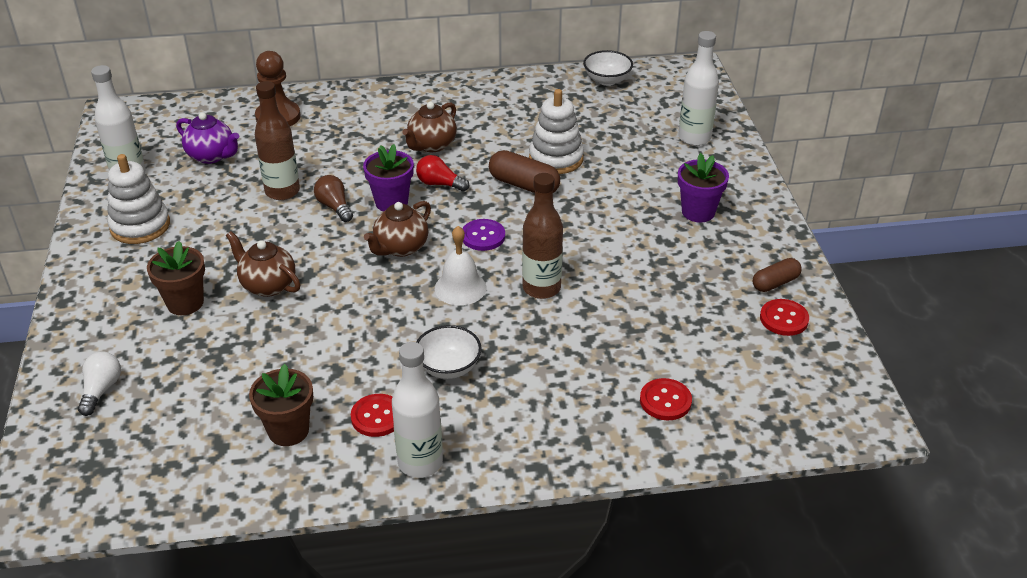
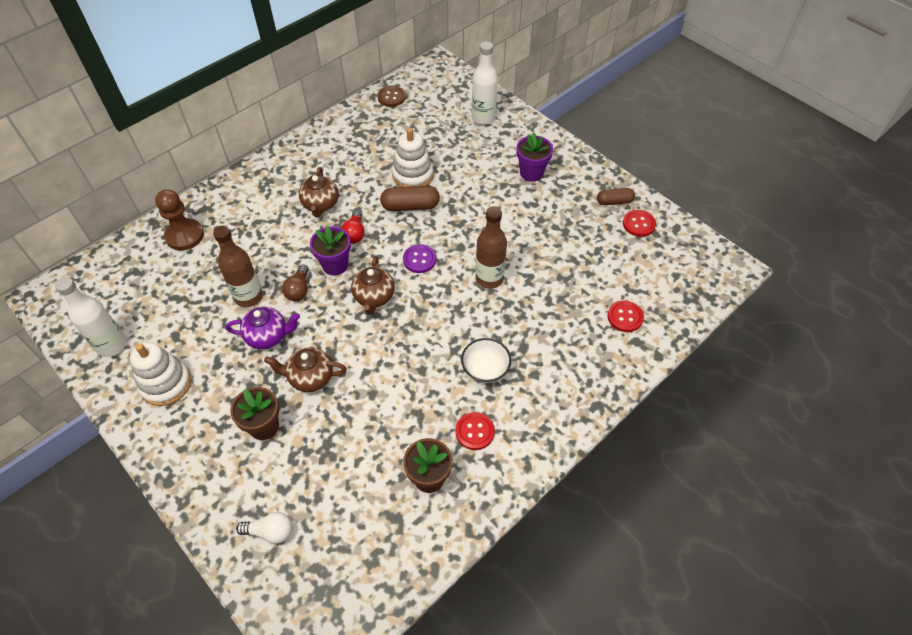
camera: 35 degrees left, 15 degrees up
(101, 390) = (270, 531): white light bulb -> white light bulb turned 120 degrees clockwise
(212, 156) = (164, 295): purple teapot -> purple teapot (268, 336)
(334, 207) = (299, 289): brown light bulb -> brown light bulb turned 105 degrees counterclockwise
(420, 462) = (529, 447): white bottle -> none
(440, 184) = (354, 233): red light bulb -> red light bulb turned 75 degrees counterclockwise
(460, 288) = (440, 306): white bell -> none
(607, 80) = (391, 97): white bowl -> brown button
(775, 283) = (614, 201): brown capsule -> brown capsule turned 60 degrees clockwise

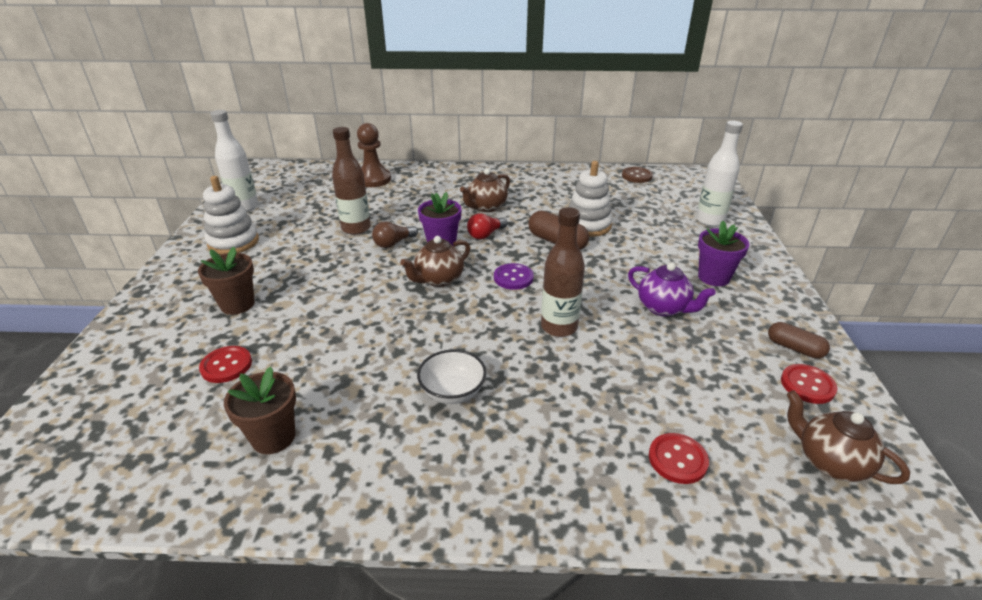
camera: 45 degrees right, 20 degrees down
(268, 336) = (330, 256): purple teapot -> purple teapot (663, 308)
(270, 531) = (124, 372): white light bulb -> none
(310, 377) = (313, 298): brown teapot -> brown teapot (830, 462)
(474, 431) = (366, 434): red button -> red button (226, 366)

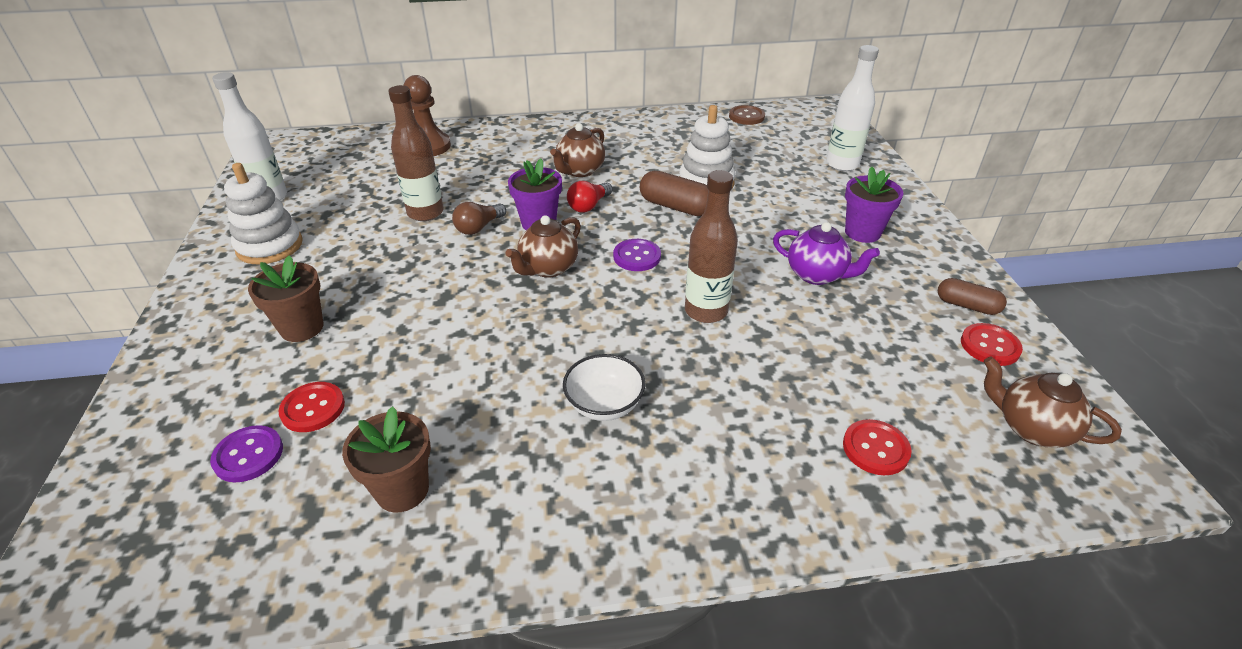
camera: 10 degrees left, 5 degrees up
(168, 394) = (248, 455): none -> purple button

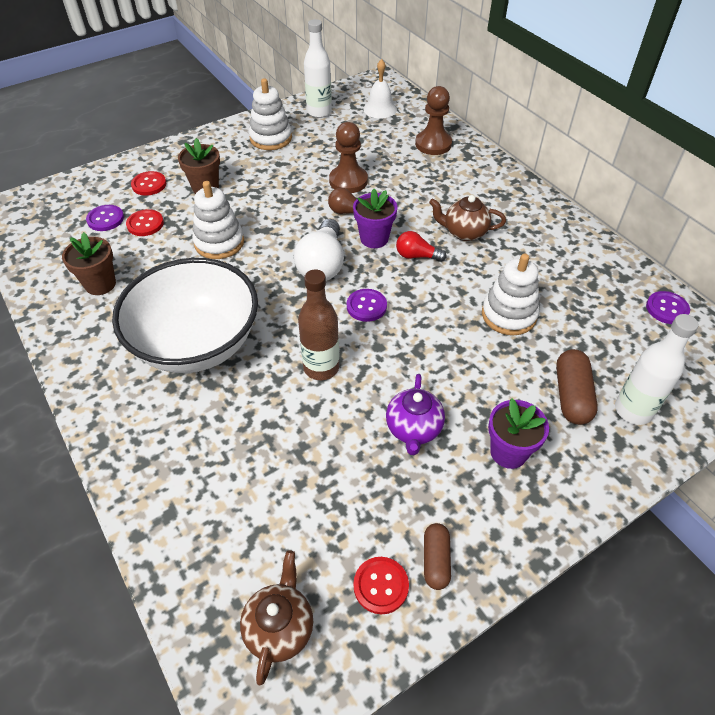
camera: 65 degrees right, 10 degrees up
(324, 158) = (380, 109): none -> white bell
(425, 213) = (348, 181): brown bottle -> brown pawn
(430, 341) = (219, 242): none -> white stacking toy
(548, 268) = (322, 264): brown teapot -> white light bulb
(604, 405) = (197, 343): white bowl -> white bowl, size x2.39
(676, 207) = (453, 307): brown capsule -> brown capsule (571, 395)
(746, 116) = (667, 309): brown button -> purple button
(875, 449) = (212, 510): red button -> red button (149, 184)

